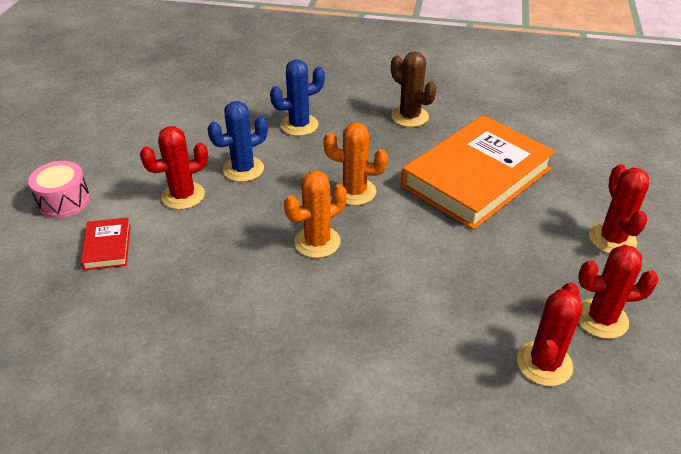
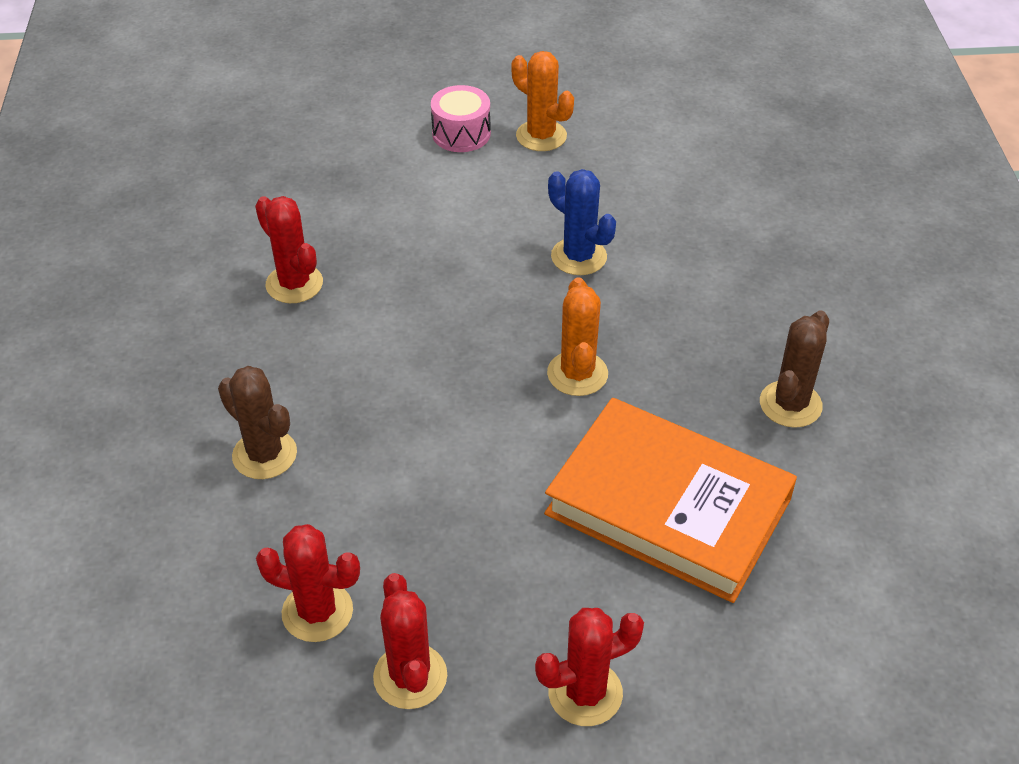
camera: 75 degrees right, 5 degrees up
(107, 247) = (401, 190): red book -> none
(183, 196) = (506, 220): red cactus -> red cactus (294, 284)
(299, 125) = (702, 286): blue cactus -> none
(317, 242) = (465, 357): orange cactus -> orange cactus (541, 136)
(379, 379) = (264, 454): none -> brown cactus

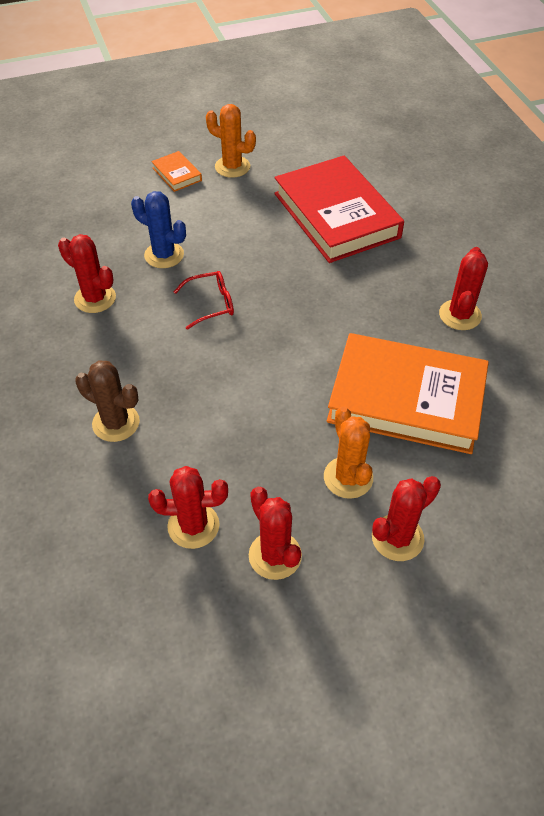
camera: 15 degrees left, 5 degrees up
(445, 321) = (211, 304): none -> red glasses
(461, 134) = (177, 174): pink drum -> orange book
(577, 374) = (314, 322): orange cactus -> orange cactus (348, 477)
(578, 257) = (287, 243): blue cactus -> blue cactus (164, 255)
(663, 229) = (336, 215): none -> red book
(790, 404) = (460, 315): brown cactus -> red cactus

